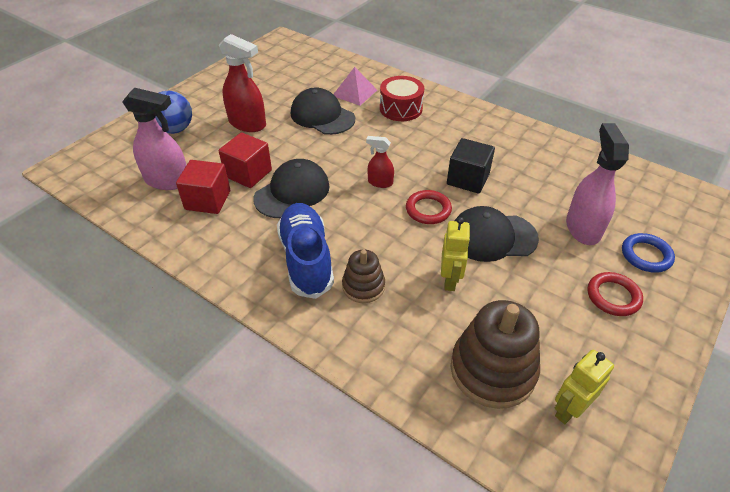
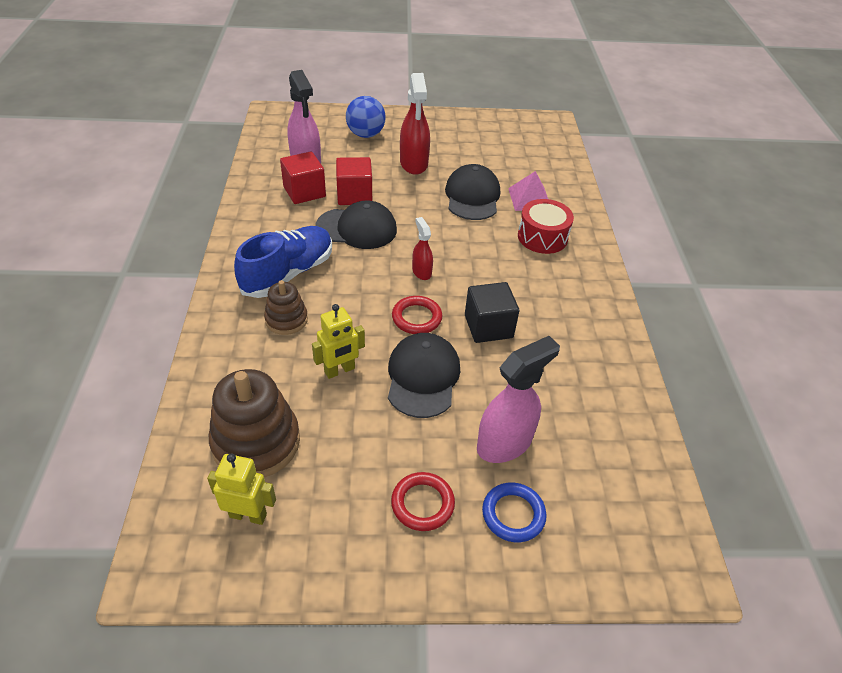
camera: 50 degrees right, 0 degrees up
(492, 237) = (423, 377): black cap -> black cap turned 45 degrees clockwise

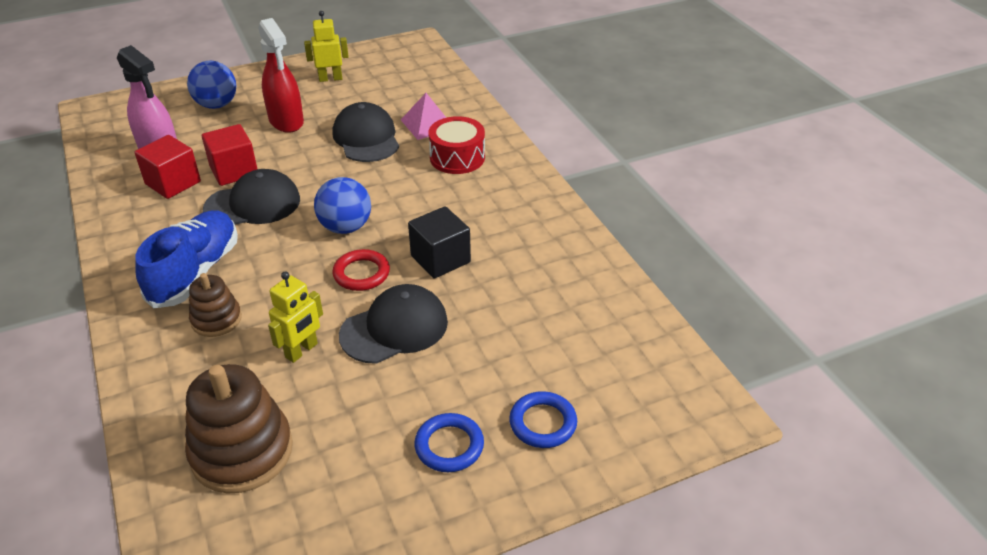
camera: 20 degrees left, 5 degrees down
(248, 515) = (268, 524): yellow robot -> yellow robot (330, 78)
(421, 272) = (345, 227): red spray bottle -> blue ball
(422, 503) = (449, 446): red ring -> blue ring
(423, 377) = (394, 328): black cap -> black cap turned 75 degrees clockwise
(504, 443) = (506, 362): pink spray bottle -> none

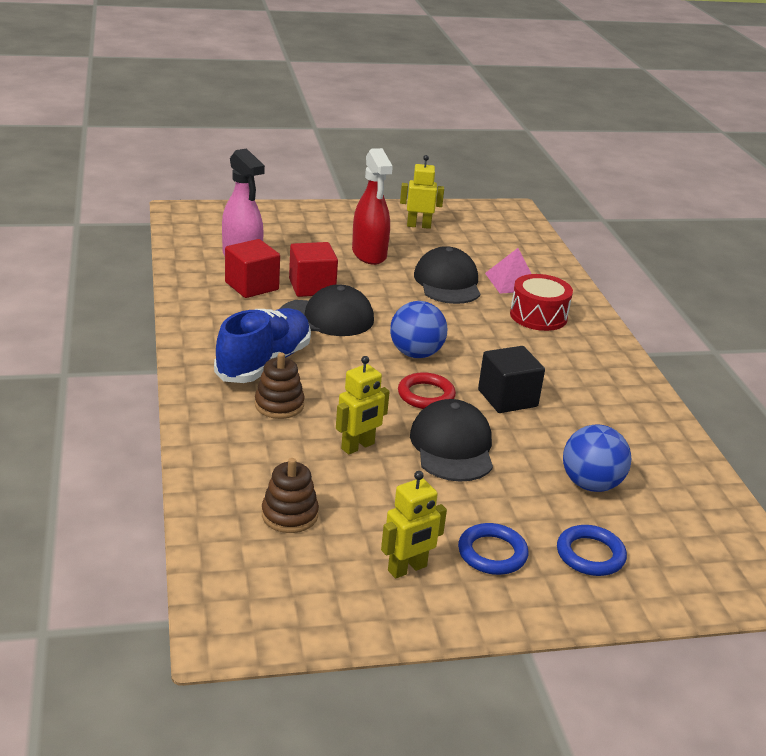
camera: 10 degrees right, 10 degrees down
(217, 105) = (302, 228): blue ball -> blue ball (590, 484)
(242, 451) = (289, 515): brown stacking toy -> brown stacking toy, size x0.57
(368, 487) = (407, 569): none -> yellow robot
(394, 328) = (452, 446): black cap -> black cap turned 75 degrees counterclockwise

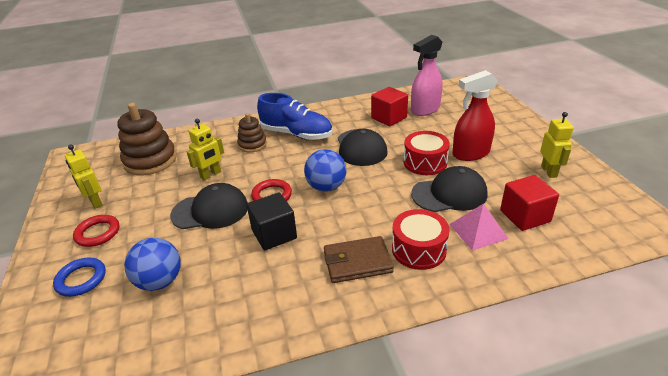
camera: 90 degrees right, 5 degrees up
(289, 515) = (150, 161): brown stacking toy -> brown stacking toy, size x1.75
(312, 287) = (401, 137): red cube -> red cube (525, 216)
(358, 446) = (211, 175): yellow robot -> yellow robot turned 90 degrees counterclockwise
(379, 283) = (425, 162): none -> red drum
(492, 553) = (98, 233): blue ring -> red ring
(556, 351) = (357, 262): none -> brown wallet

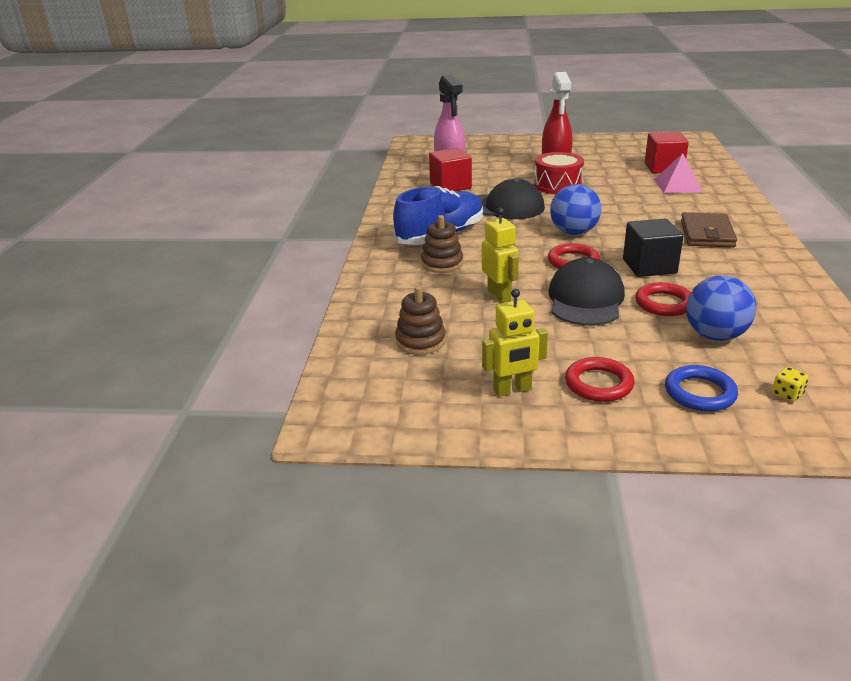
camera: 70 degrees left, 5 degrees down
(72, 326) = (787, 394): none -> yellow dice
(150, 161) = (420, 341): brown stacking toy -> brown stacking toy, size x0.57
(209, 249) = (664, 303): none -> red ring
(418, 249) = (696, 209): red drum -> none
(449, 194) = (618, 185): black cap -> none
(549, 171) = (604, 149): yellow robot -> none

